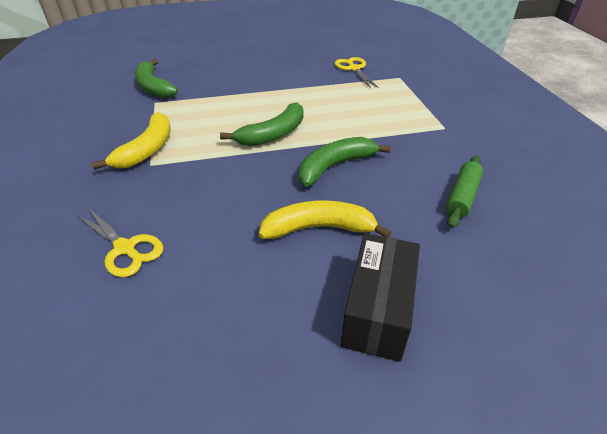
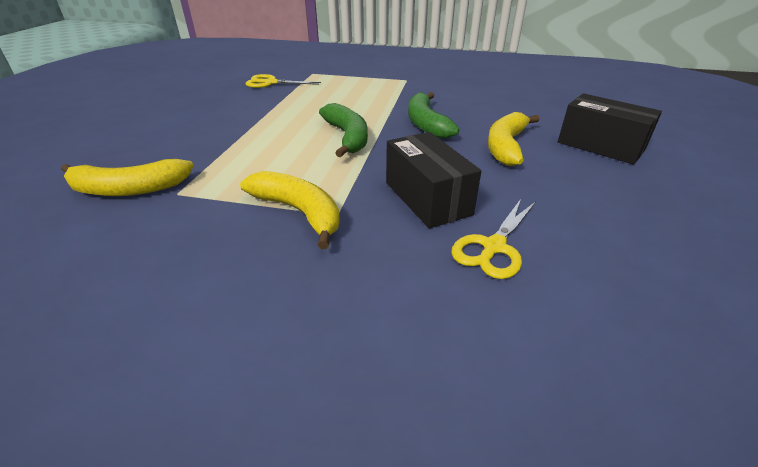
camera: 65 degrees left, 5 degrees down
(125, 248) = (493, 247): yellow scissors -> yellow scissors turned 150 degrees clockwise
(153, 87) = (129, 189): green banana -> yellow banana
(187, 199) = (427, 198): none -> black box
(462, 197) = (494, 96): green rolling pin -> none

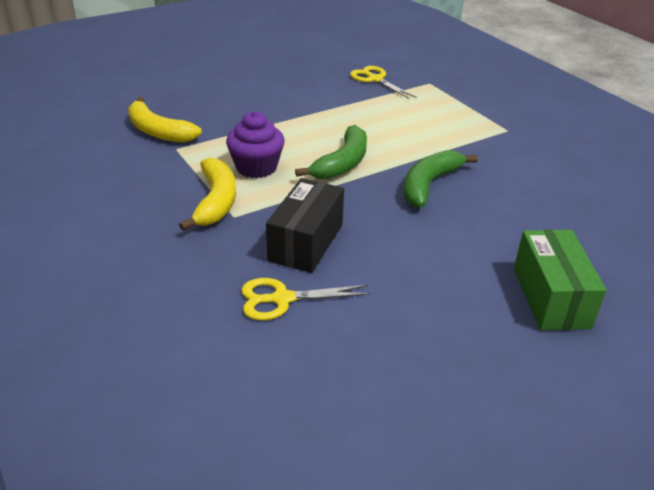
camera: 45 degrees right, 0 degrees up
(286, 170) = (256, 167): none -> purple cupcake
(506, 146) = (455, 243): yellow banana -> none
(600, 146) = (550, 297): black box -> green box

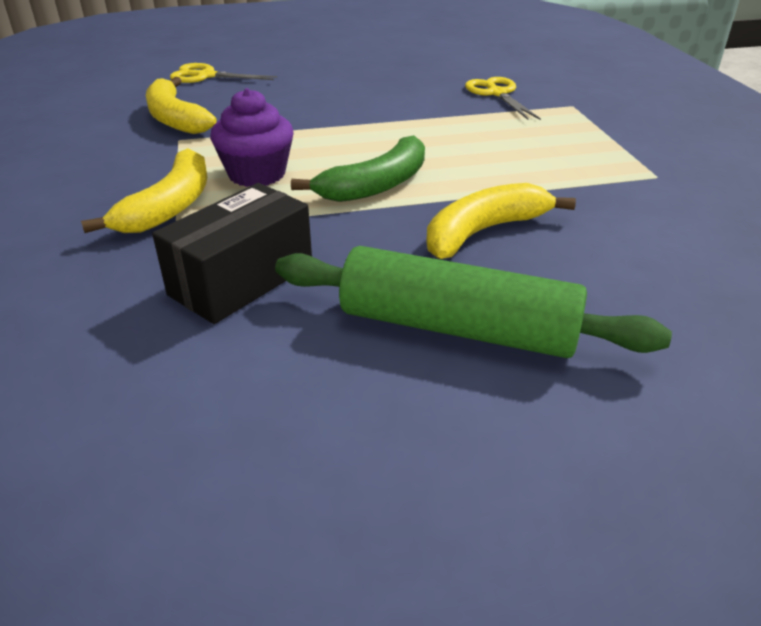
camera: 20 degrees right, 0 degrees up
(282, 299) = (140, 354): yellow scissors -> yellow scissors (206, 76)
(429, 185) = (483, 232): green banana -> yellow banana
(451, 246) = (457, 327): none -> green rolling pin
(550, 297) = (585, 452): green box -> none

